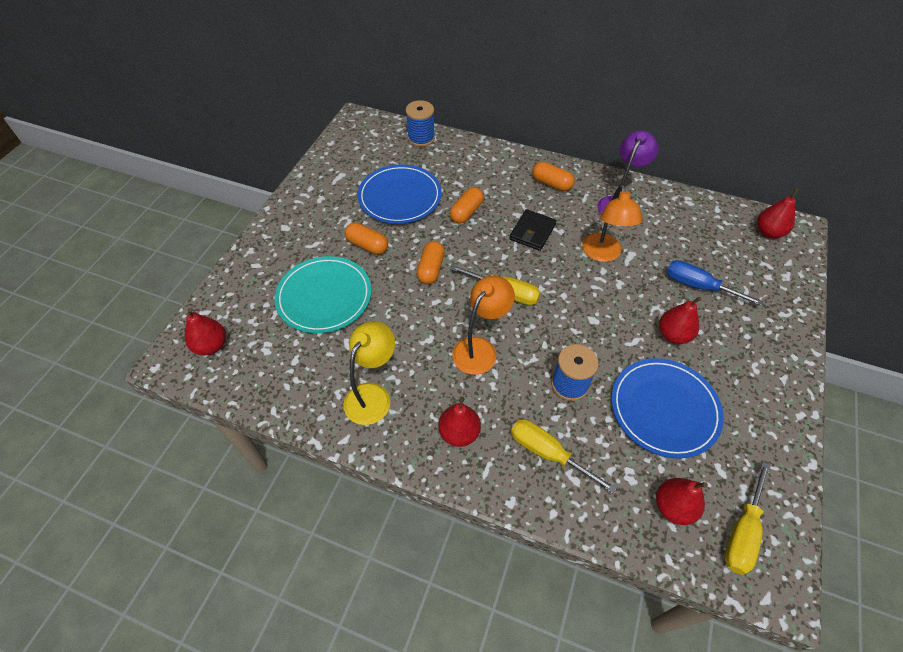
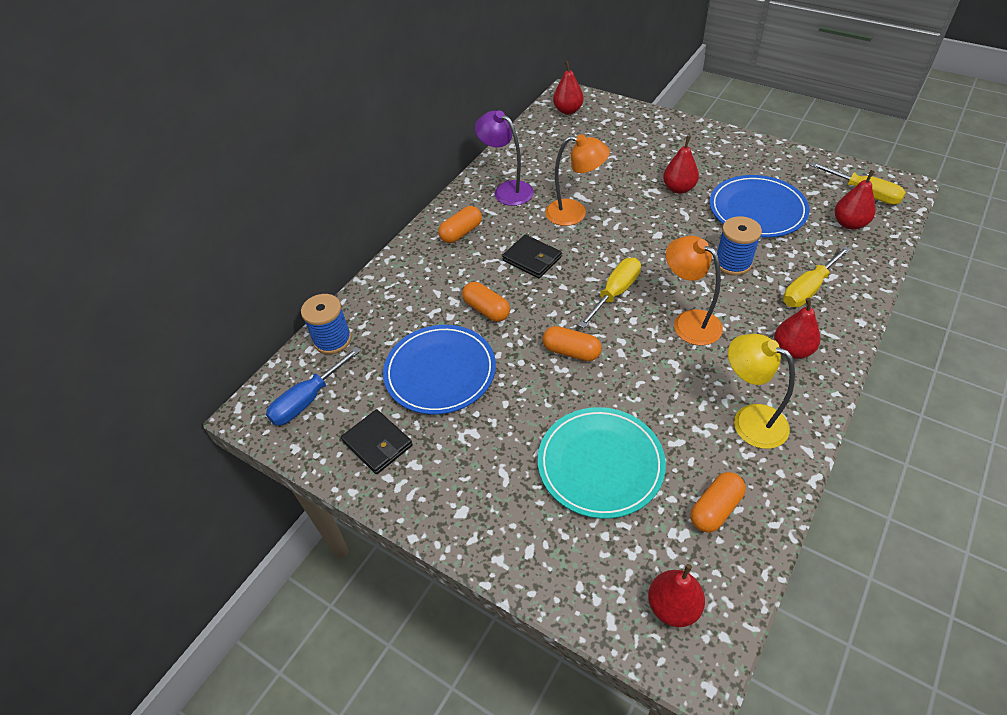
camera: 75 degrees left, 5 degrees down
(336, 178) = (377, 443): none -> black wallet
(367, 245) = (519, 412): orange capsule -> orange capsule (715, 509)
(698, 286) = (624, 162): blue screwdriver -> blue screwdriver (308, 400)

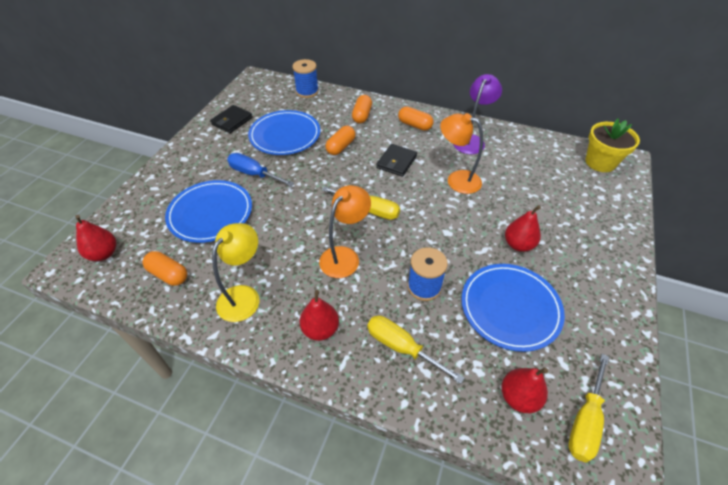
camera: 75 degrees right, 0 degrees up
(308, 400) = (263, 92): blue screwdriver -> blue screwdriver (254, 174)
(568, 110) = (600, 162): red pear -> yellow flower pot
(571, 351) = (306, 191): orange capsule -> orange capsule (362, 115)
(574, 213) = (457, 179): orange lamp -> orange lamp turned 120 degrees clockwise
(600, 464) = (210, 213): turquoise plate -> blue plate

